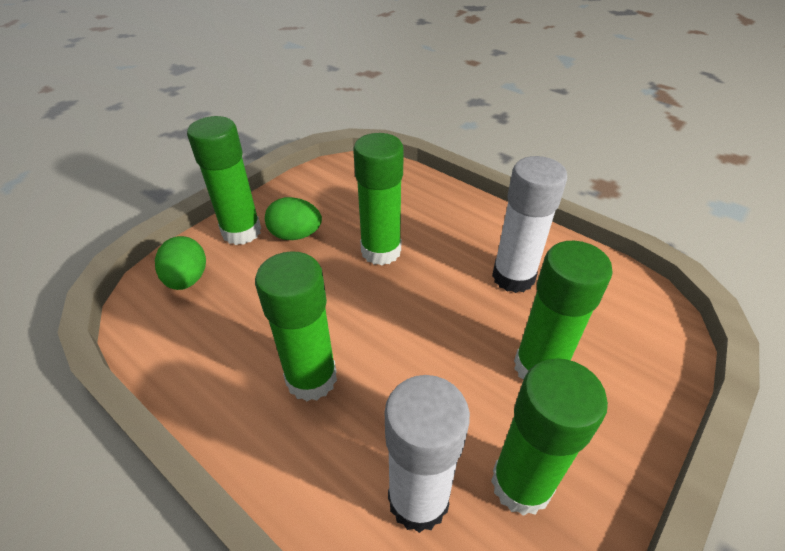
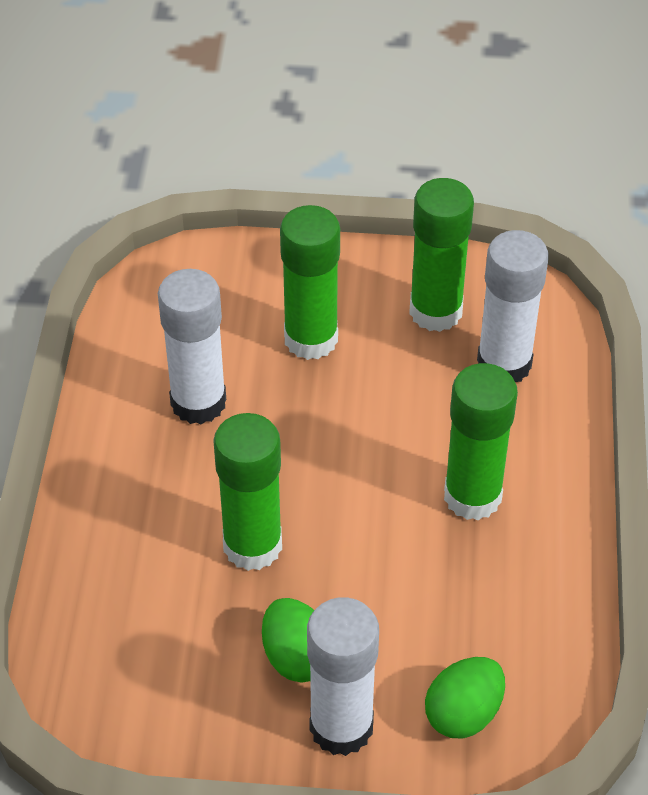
camera: 125 degrees left, 5 degrees up
(241, 232) = (341, 727): green glue stick -> white glue stick

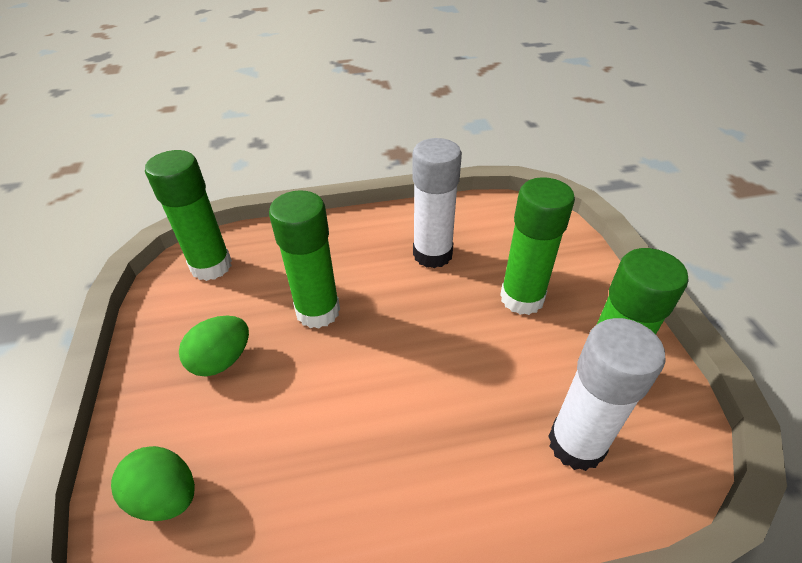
camera: 75 degrees right, 5 degrees down
(341, 727) = (158, 404): white glue stick -> none
(472, 496) = (407, 450): green glue stick -> green glue stick (211, 266)

